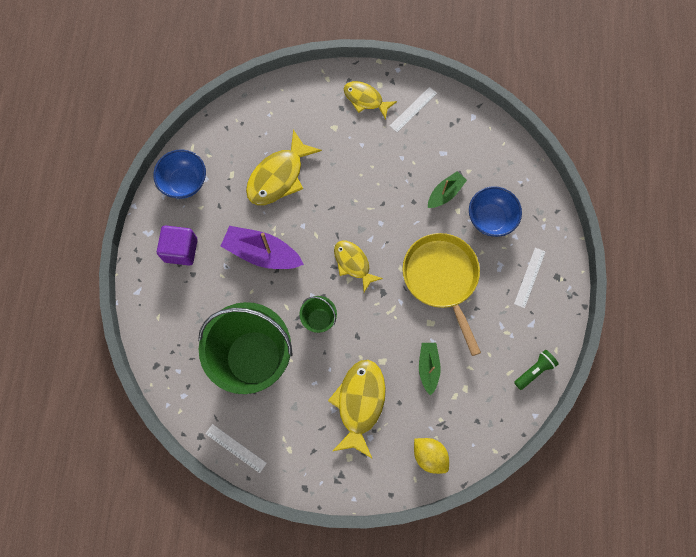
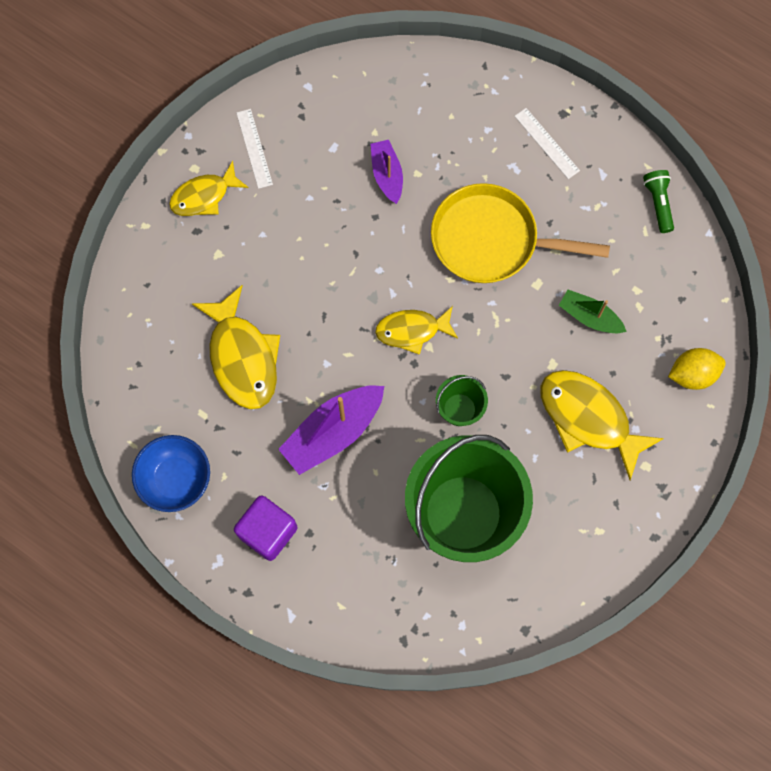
camera: 60 degrees left, 0 degrees up
(235, 448) = (563, 594): white ruler -> none
(445, 193) = (387, 175): green boat -> purple boat
(490, 219) = (450, 143): blue bowl -> none

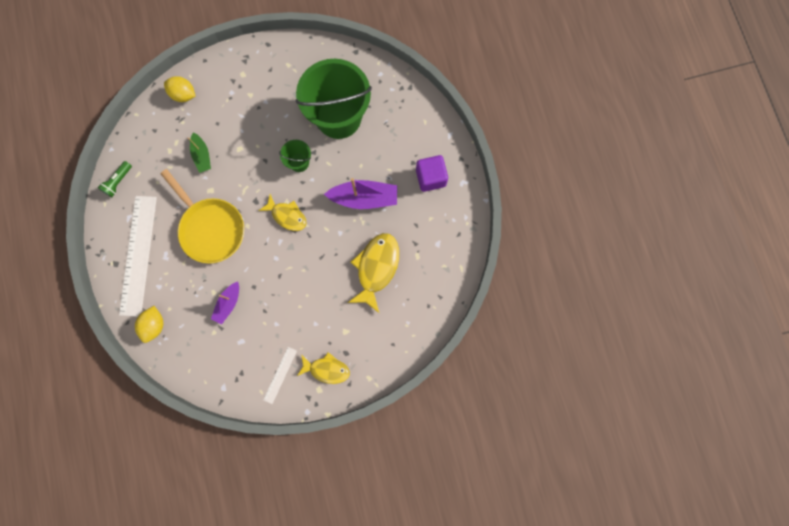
camera: 140 degrees left, 5 degrees up
(176, 479) = (453, 235): blue bowl -> none
(450, 87) = (154, 325): none -> yellow lemon
(547, 143) = (138, 255): white ruler -> white ruler, size x2.20
(589, 418) = (247, 113): yellow fish -> none

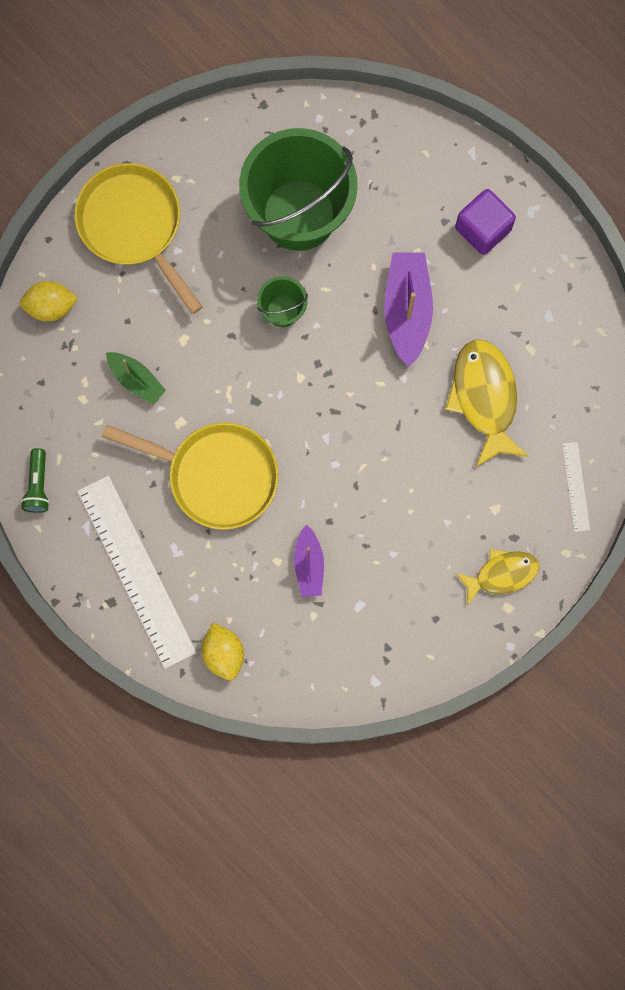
camera: 30 degrees left, 0 degrees up
(251, 77) = (134, 226): none -> yellow pan
(280, 375) = (442, 619): white ruler -> white ruler (575, 486)
(287, 216) = (313, 396): yellow fish -> none
(364, 198) = (407, 310): purple boat -> purple boat turned 60 degrees counterclockwise

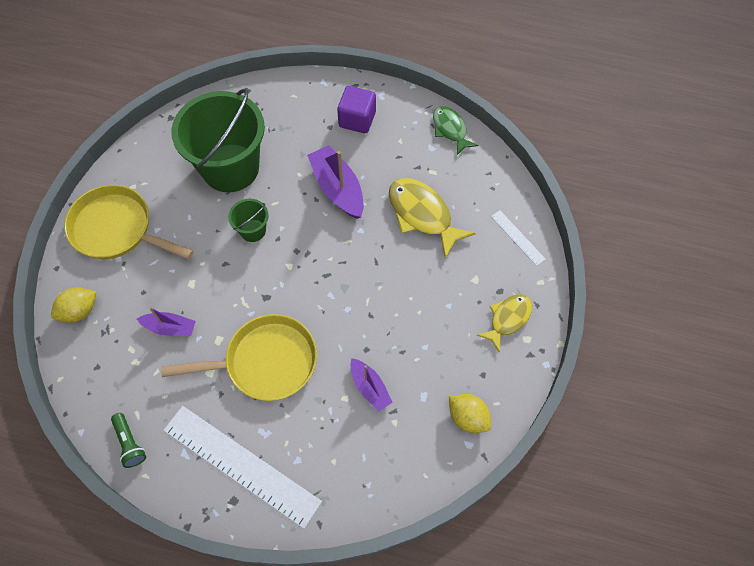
camera: 30 degrees left, 15 degrees down
(136, 380) = (170, 328): green boat -> purple boat
(223, 653) = (343, 490): yellow lemon -> yellow lemon (467, 417)
(586, 305) = (450, 130): none -> green fish

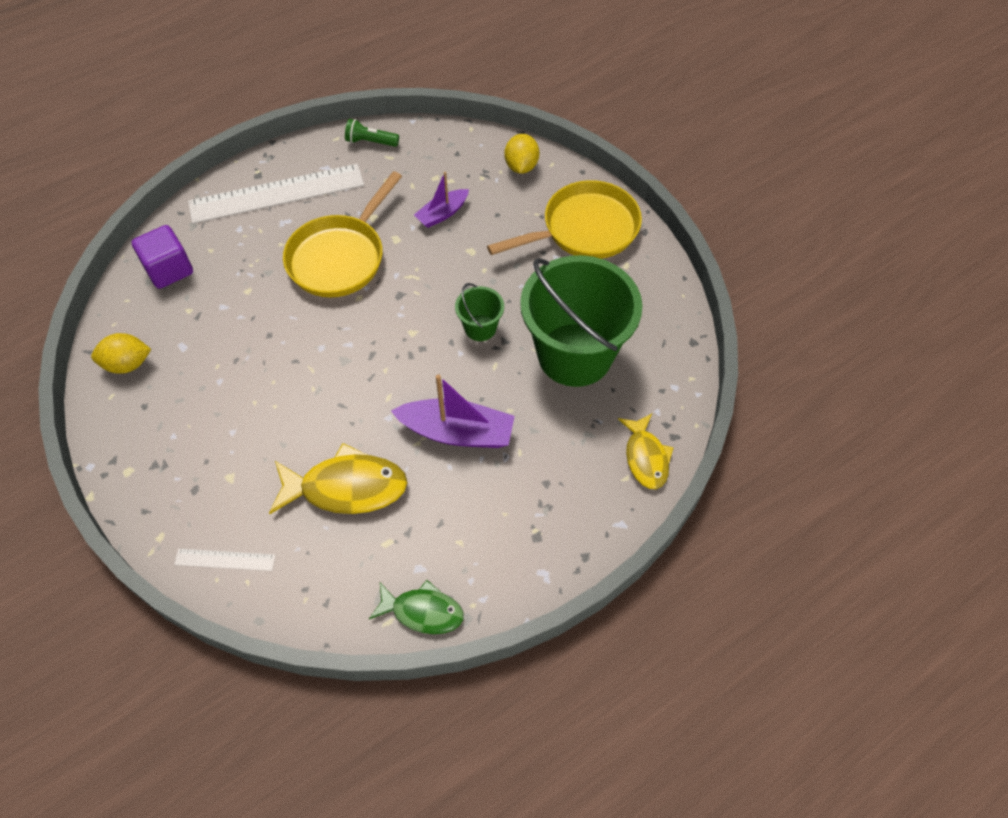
camera: 130 degrees right, 5 degrees down
(357, 119) = (531, 519): purple cube -> purple cube (169, 270)
(369, 387) = (235, 313): purple boat -> none
(508, 319) = (162, 471): yellow fish -> yellow fish (645, 457)

